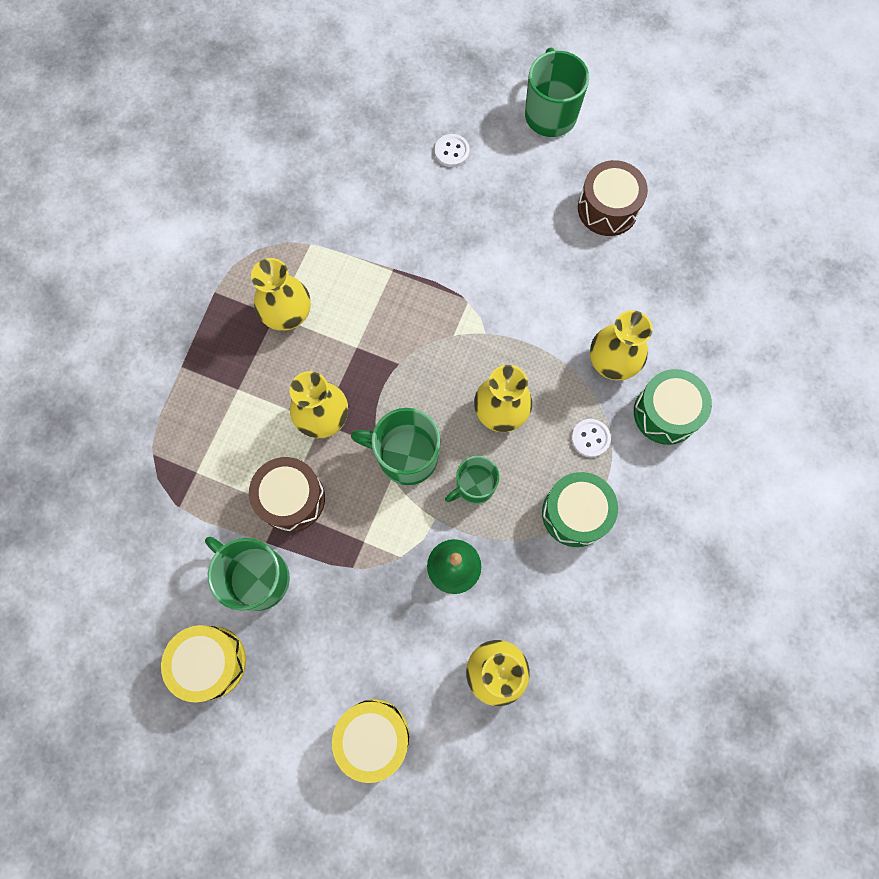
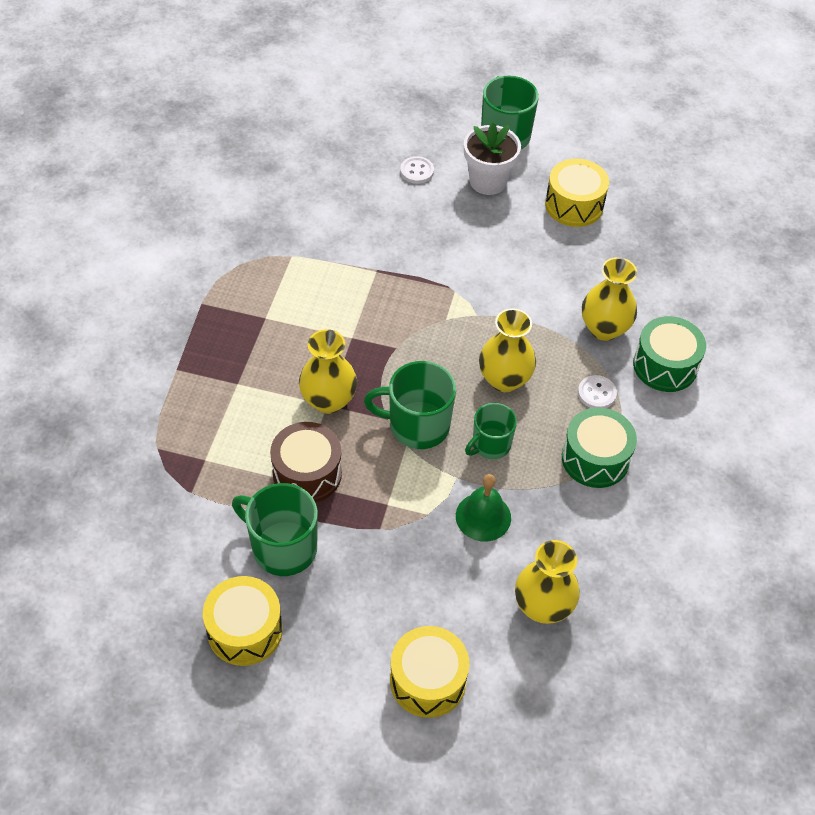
camera: 10 degrees left, 20 degrees down
(288, 315) = (278, 316): yellow vase -> none
(523, 171) = (488, 181): none -> white flower pot
(607, 208) = (574, 205): brown drum -> yellow drum

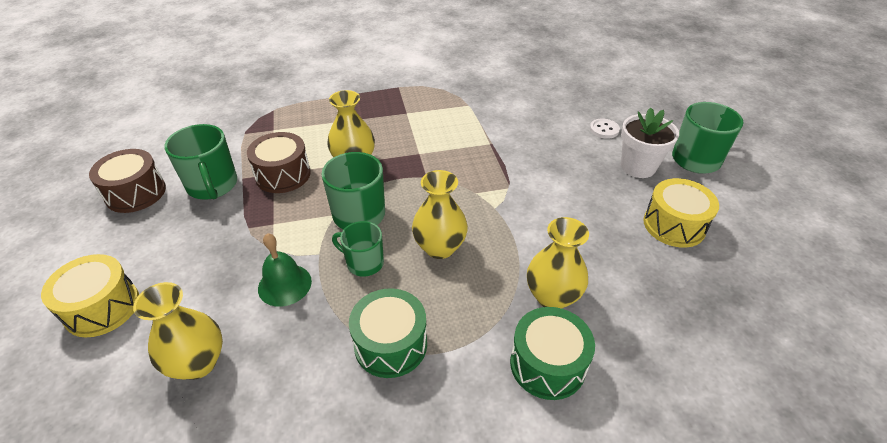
camera: 65 degrees right, 10 degrees down
(245, 630) = (136, 193): yellow drum -> brown drum
(282, 547) = (212, 186): green mug -> green mug turned 150 degrees clockwise
(596, 393) = (470, 318): white button -> none

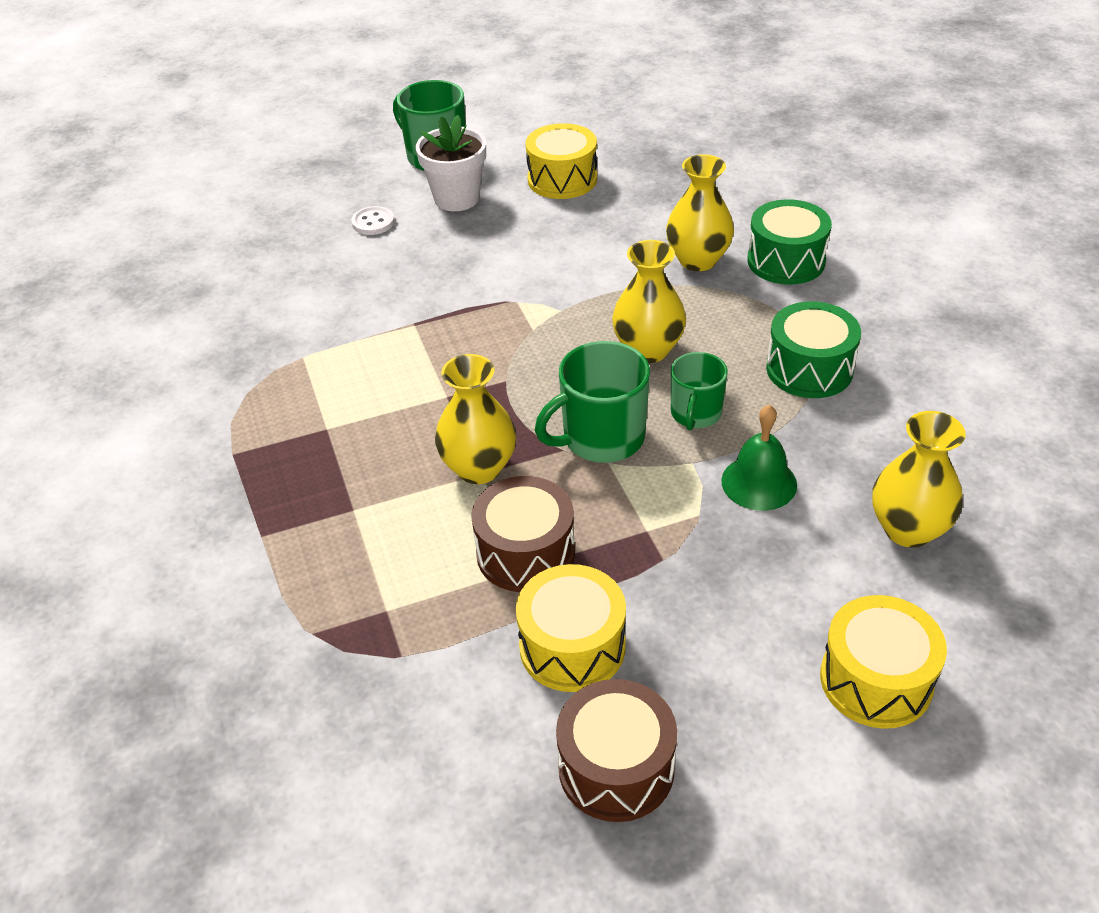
camera: 95 degrees left, 0 degrees up
(212, 186) = (572, 646): green mug -> yellow drum

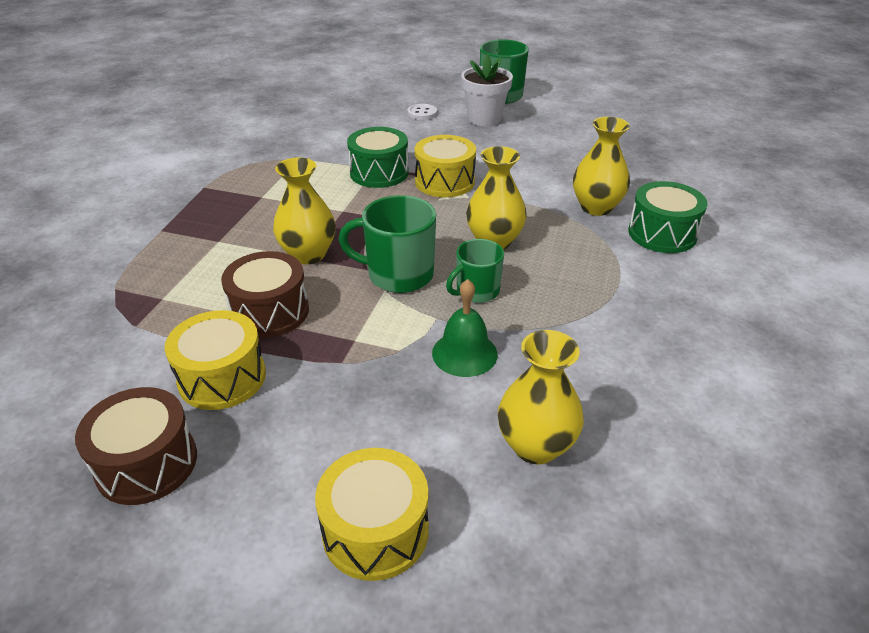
camera: 35 degrees right, 5 degrees down
(562, 179) = (562, 132): yellow drum -> yellow drum (444, 182)
(809, 369) = (594, 304): green drum -> green drum (379, 173)

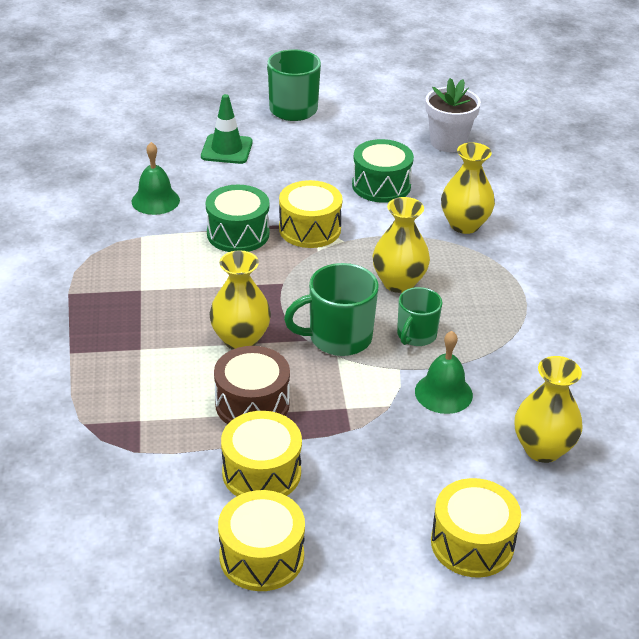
camera: 25 degrees left, 0 degrees up
(147, 463) = (261, 556): brown drum -> yellow drum
(333, 137) = (155, 200): none -> green bell
(422, 113) = (226, 149): white button -> green traffic cone
(484, 119) = (296, 143): white flower pot -> white flower pot (448, 142)
(662, 234) = (533, 239): green drum -> green drum (381, 185)

